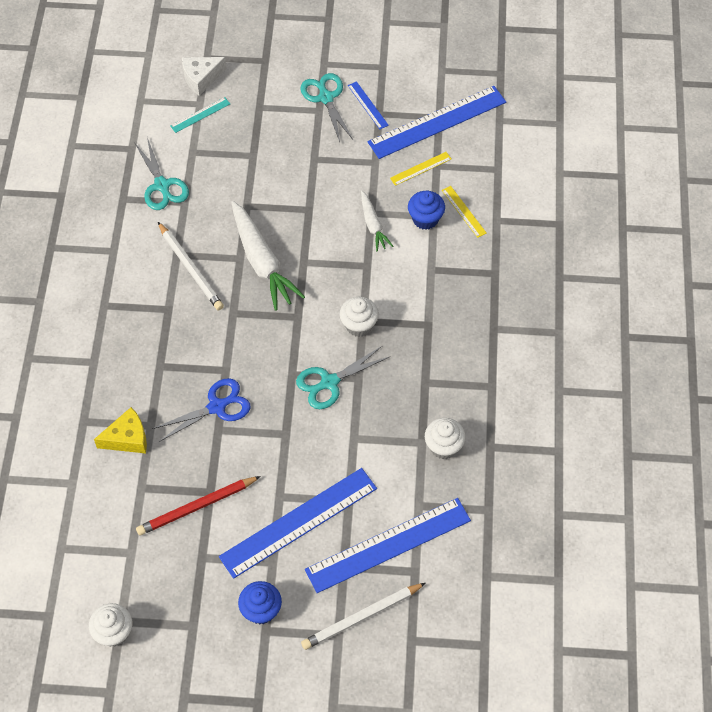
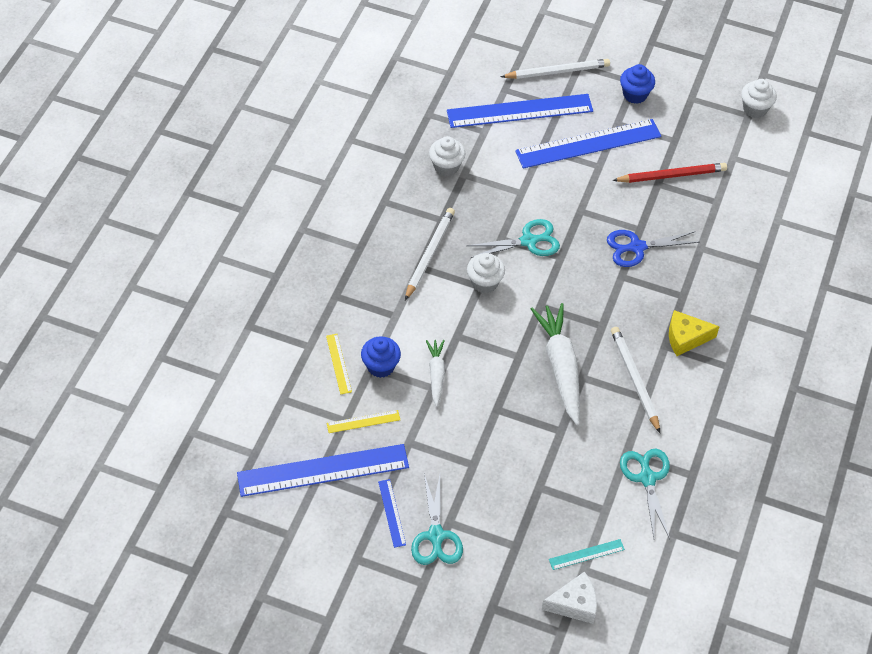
camera: 165 degrees left, 5 degrees down
(127, 438) = (723, 242): yellow cheese -> yellow cheese (686, 338)
(423, 340) = (429, 254): none -> white pencil

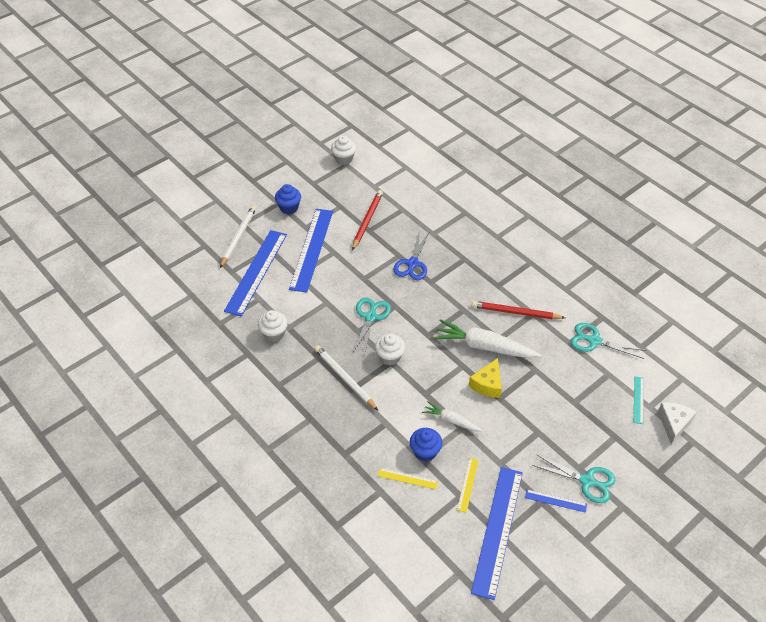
camera: 60 degrees left, 5 degrees down
(635, 380) = (516, 312): white pencil -> red pencil
(686, 338) = (498, 272): yellow cheese -> yellow cheese (487, 384)

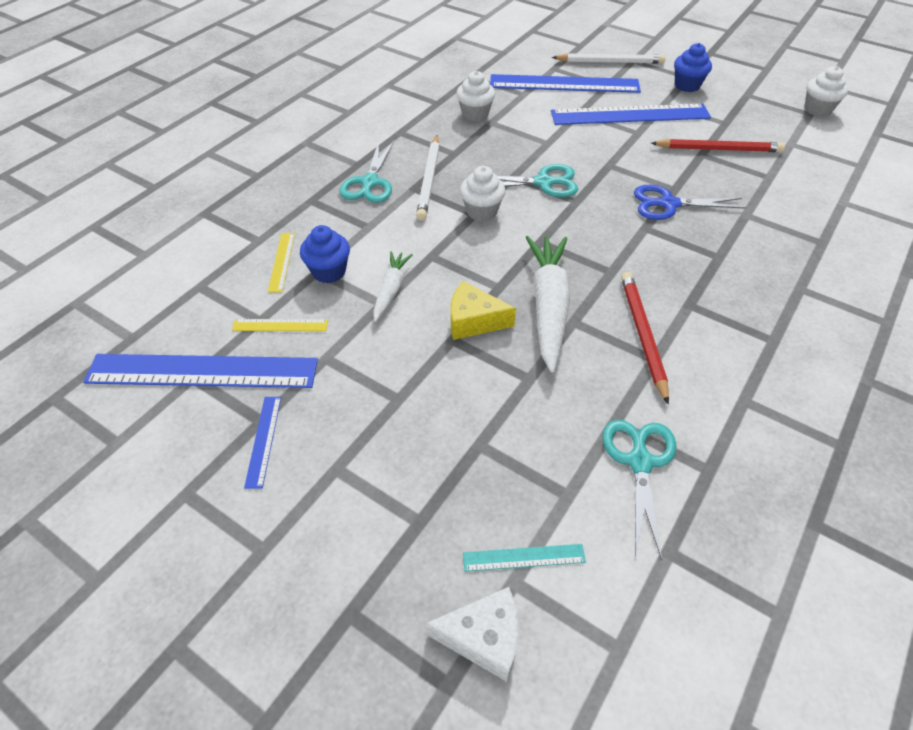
camera: 75 degrees right, 0 degrees up
(345, 378) = (429, 179): white pencil -> white pencil turned 150 degrees clockwise
(587, 481) = (310, 484): turquoise scissors -> turquoise scissors (370, 182)

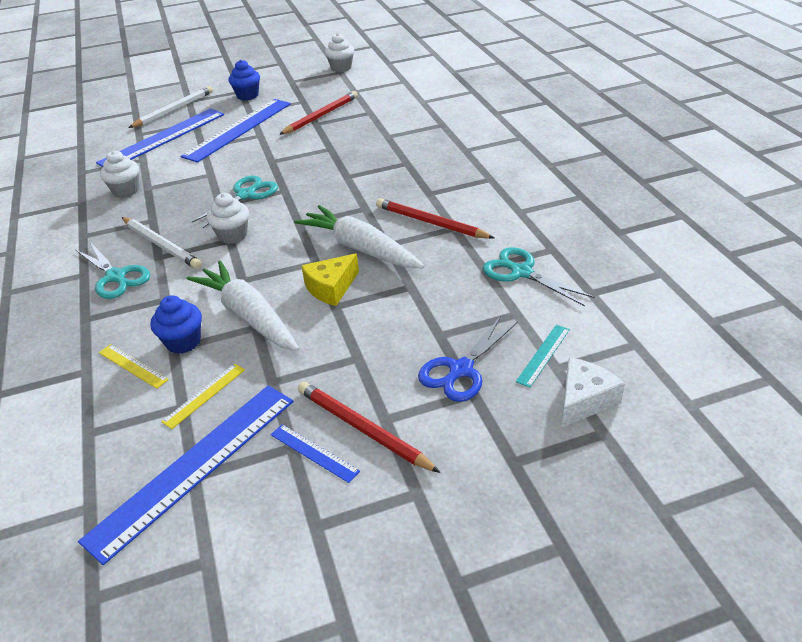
camera: 50 degrees left, 10 degrees down
(313, 459) = (363, 429): none -> red pencil
(391, 290) = (249, 316): white carrot -> white carrot, size x1.82
(668, 204) = (340, 157): blue scissors -> blue scissors (461, 370)

